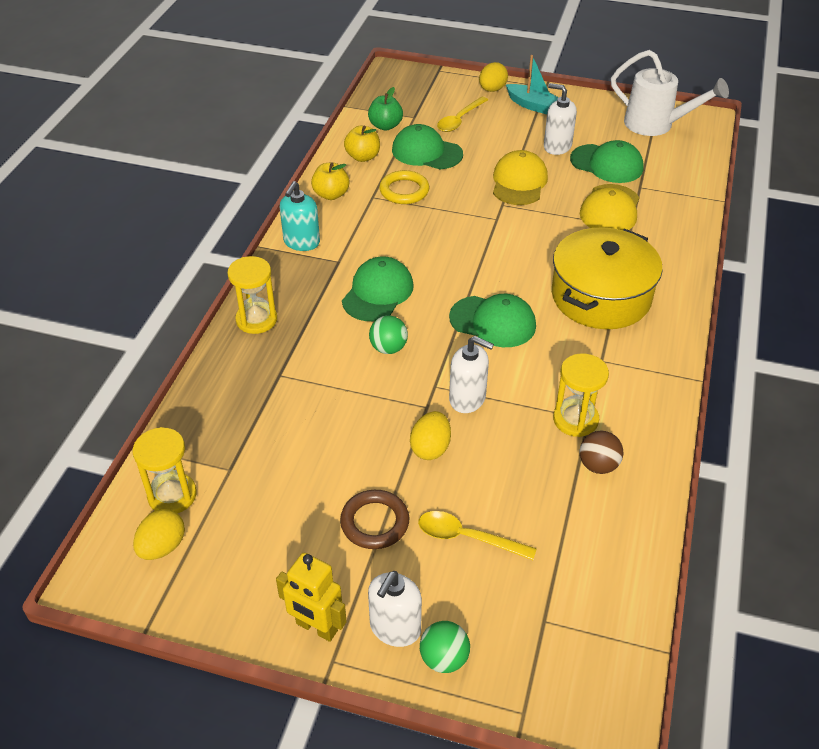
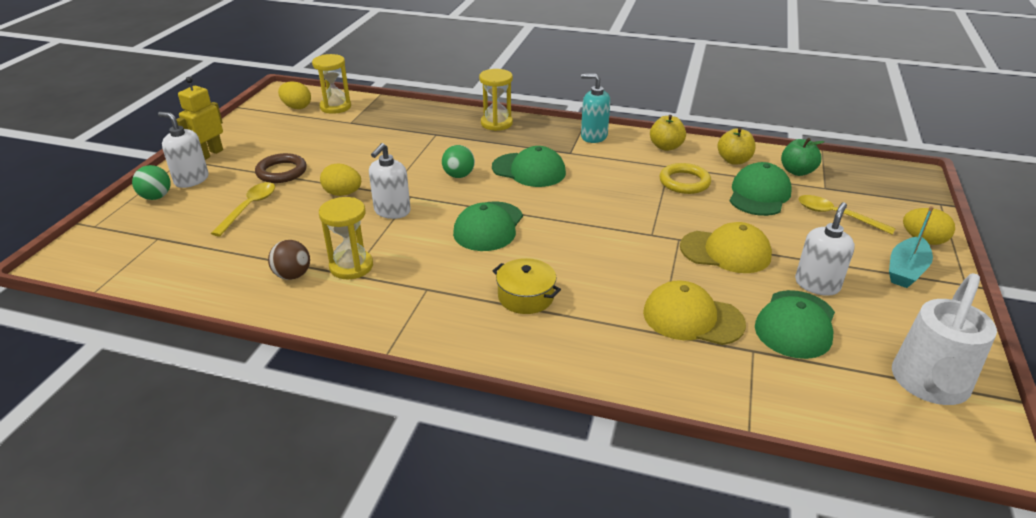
camera: 90 degrees right, 10 degrees down
(601, 296) = (526, 296): yellow pot -> yellow pot, size x0.50

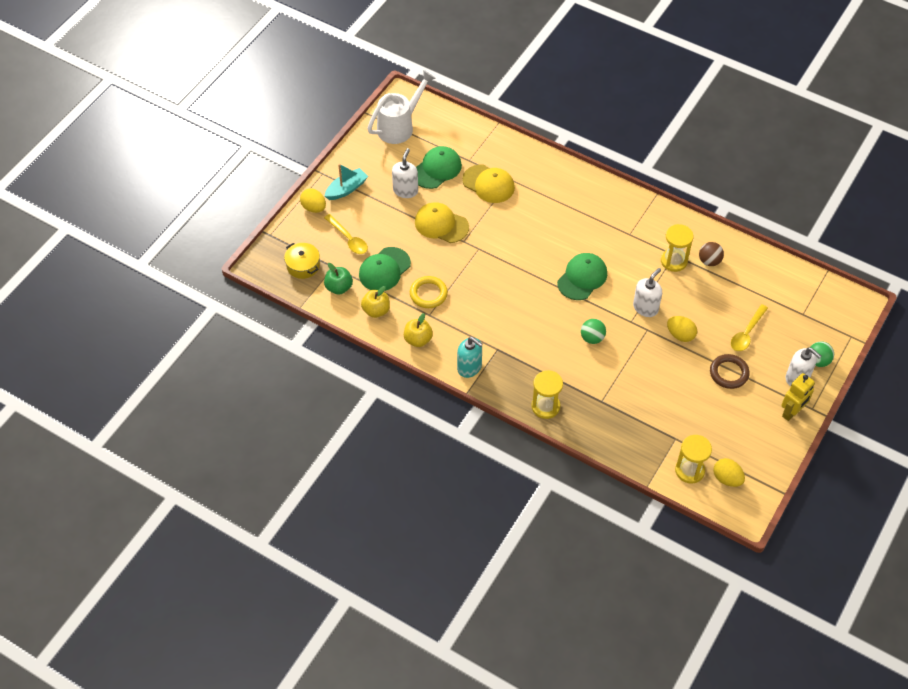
camera: 165 degrees left, 20 degrees up
(526, 296) = (574, 216): yellow pot -> yellow pot (303, 265)
(529, 170) = (537, 333): green cap -> none
(817, 284) = (405, 190): white soap dispenser -> white soap dispenser turned 150 degrees clockwise

